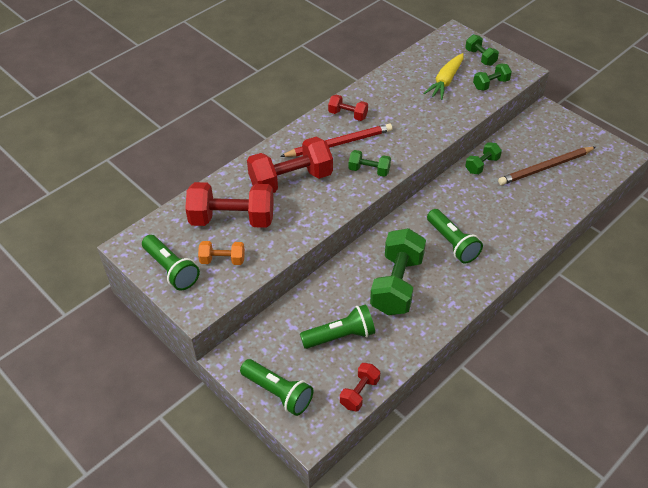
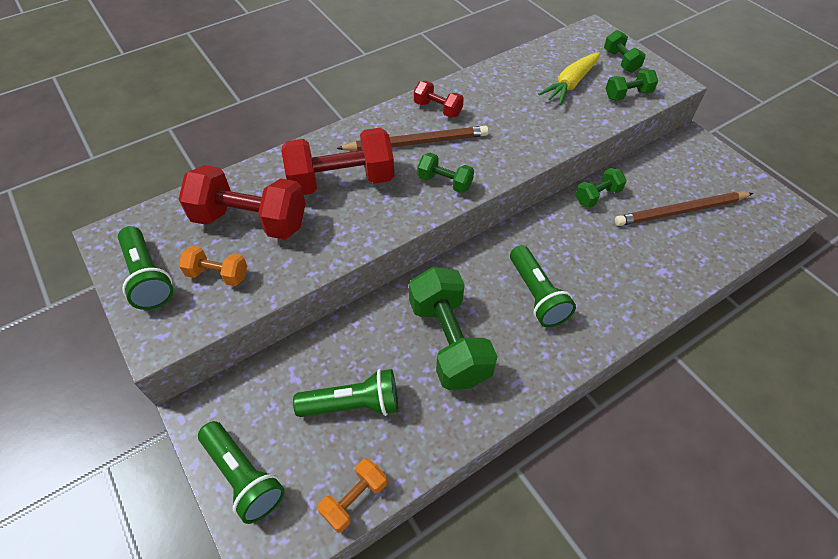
camera: 10 degrees right, 5 degrees up
(339, 143) = (416, 142): red pencil -> brown pencil
(359, 393) = (354, 499): red dumbbell -> orange dumbbell
(397, 284) = (449, 341): green dumbbell -> green dumbbell turned 45 degrees counterclockwise

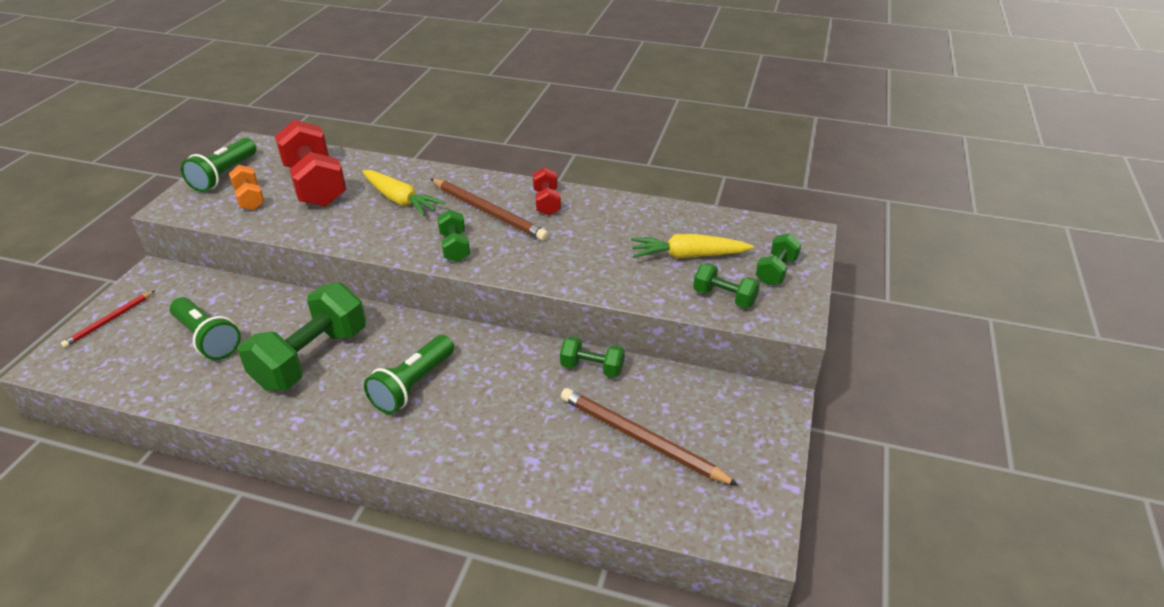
camera: 50 degrees right, 15 degrees down
(243, 476) = (109, 321): green flashlight -> red pencil
(341, 181) = (400, 200): red dumbbell -> yellow carrot
(354, 499) = (119, 382): orange dumbbell -> none

